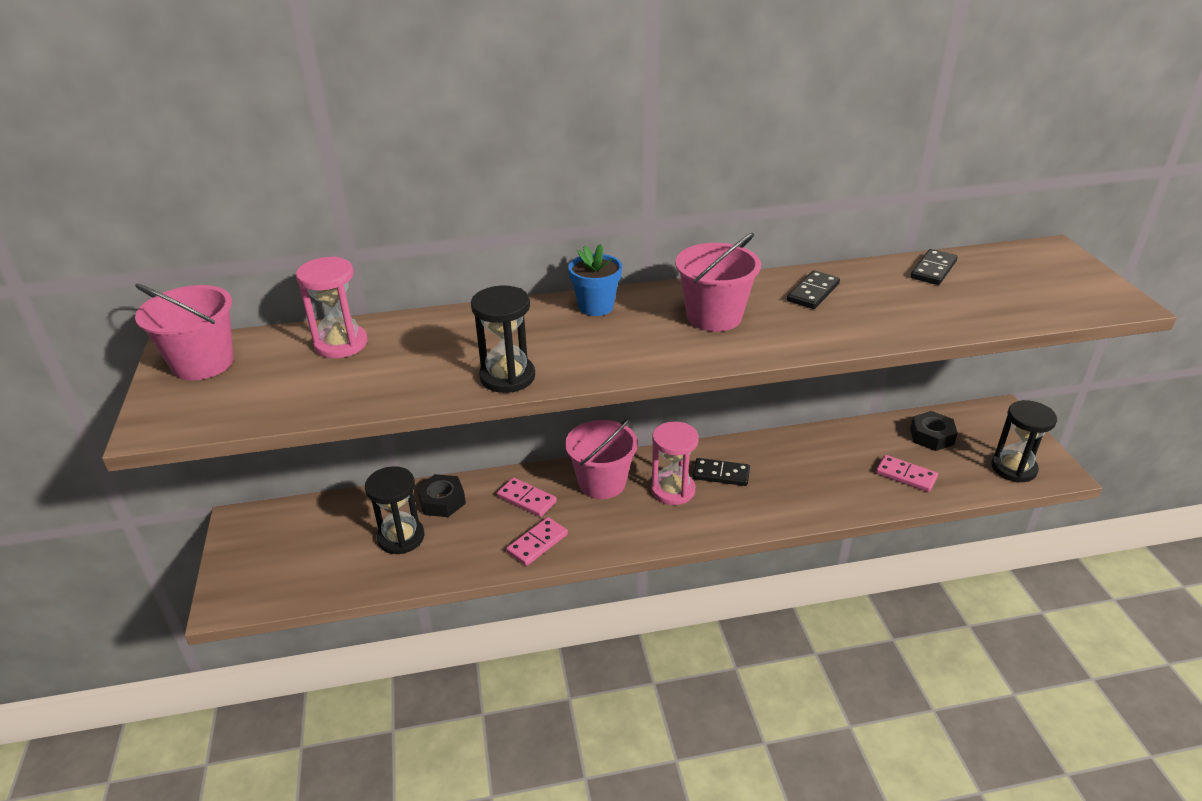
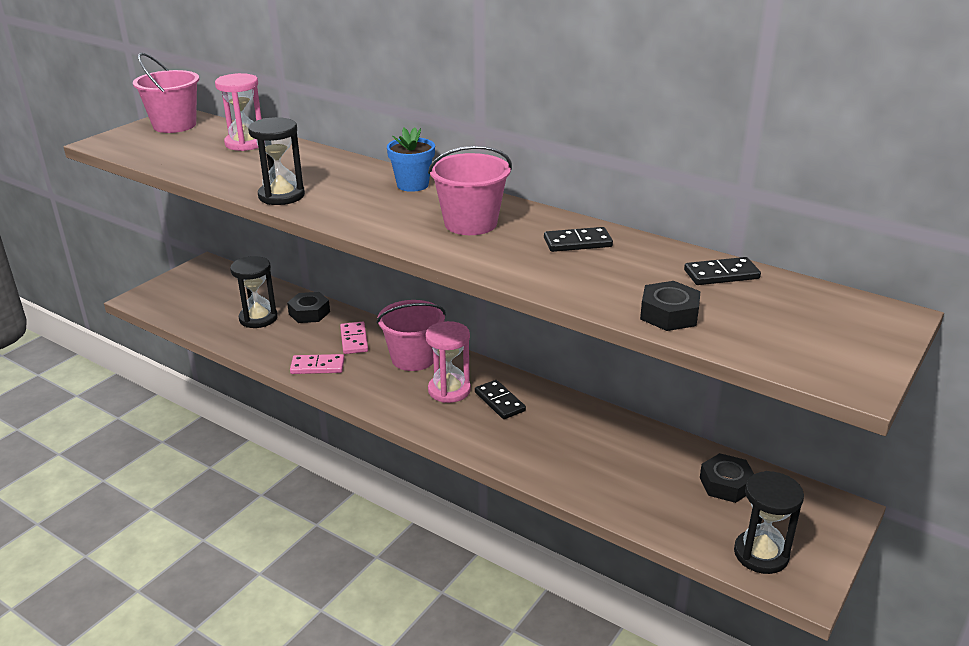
camera: 45 degrees right, 5 degrees down
(906, 475) = (644, 493): pink domino -> none
(969, 315) = (669, 314): none -> black nut

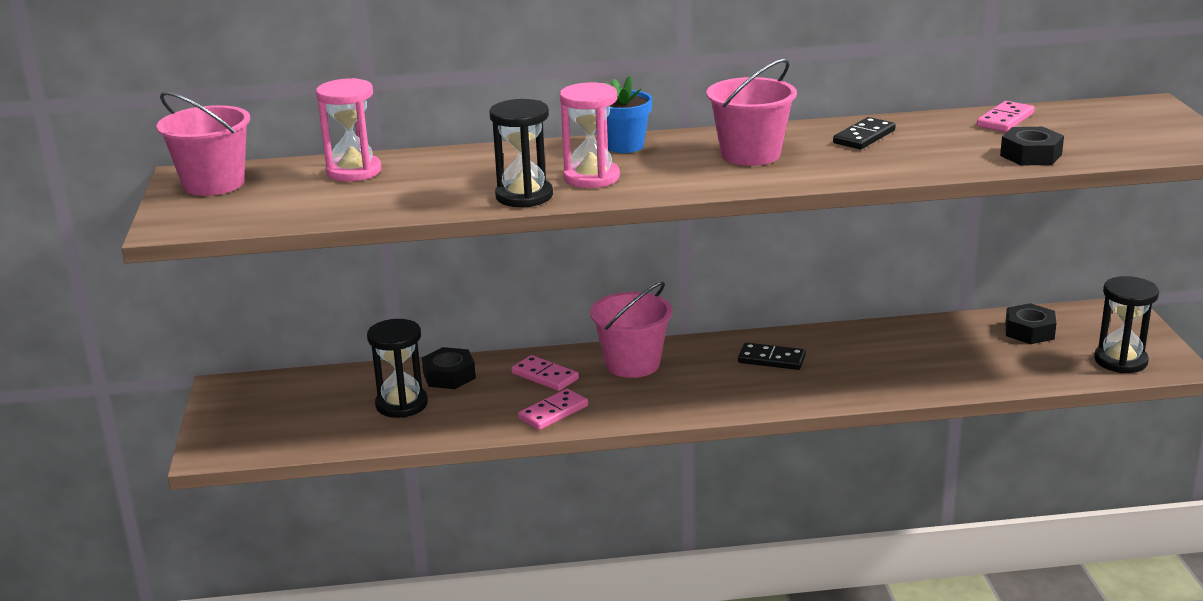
camera: 40 degrees left, 5 degrees down
(449, 390) = (713, 372): pink hourglass -> pink hourglass (591, 178)
(721, 274) = (1005, 120): black domino -> pink domino

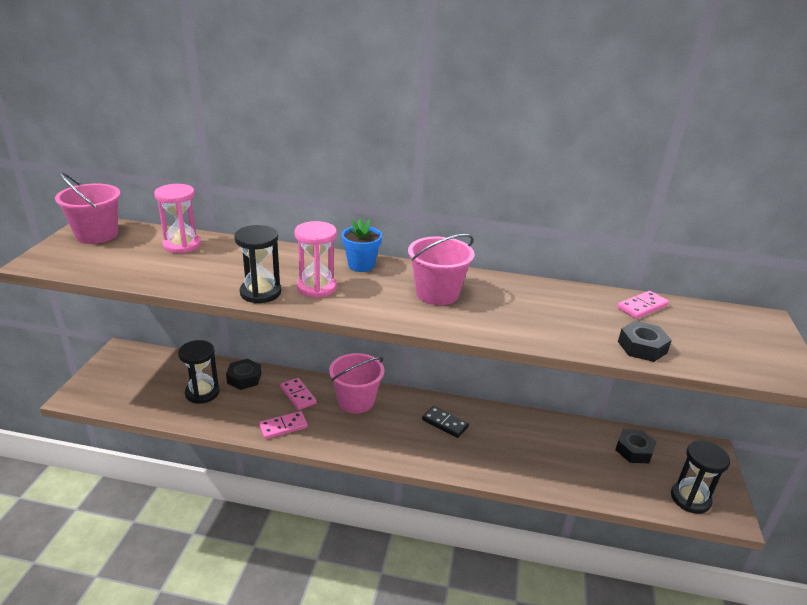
camera: 15 degrees right, 5 degrees up
(864, 137) = (527, 297): black domino -> none

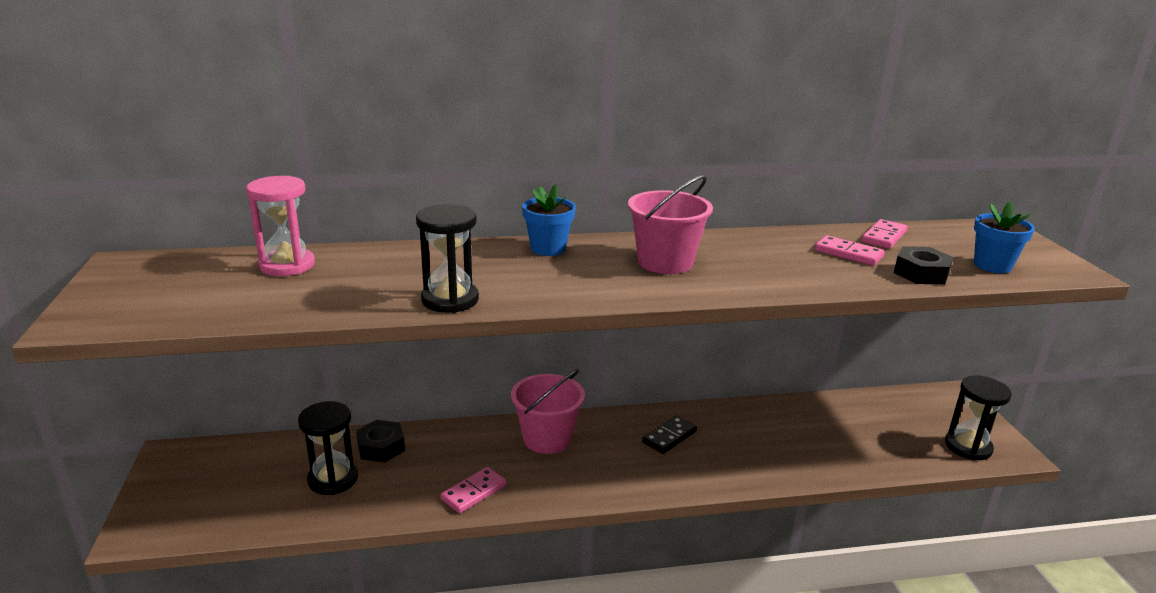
camera: 20 degrees left, 5 degrees down
(97, 235) = (143, 273): pink bucket -> none
(298, 395) = (468, 450): pink domino -> pink domino (848, 253)
(317, 287) = (517, 281): pink hourglass -> none
(445, 423) = (669, 437): black domino -> black domino turned 60 degrees counterclockwise
(634, 450) = (883, 413): black nut -> none
(717, 354) = (992, 266): none -> blue flower pot

